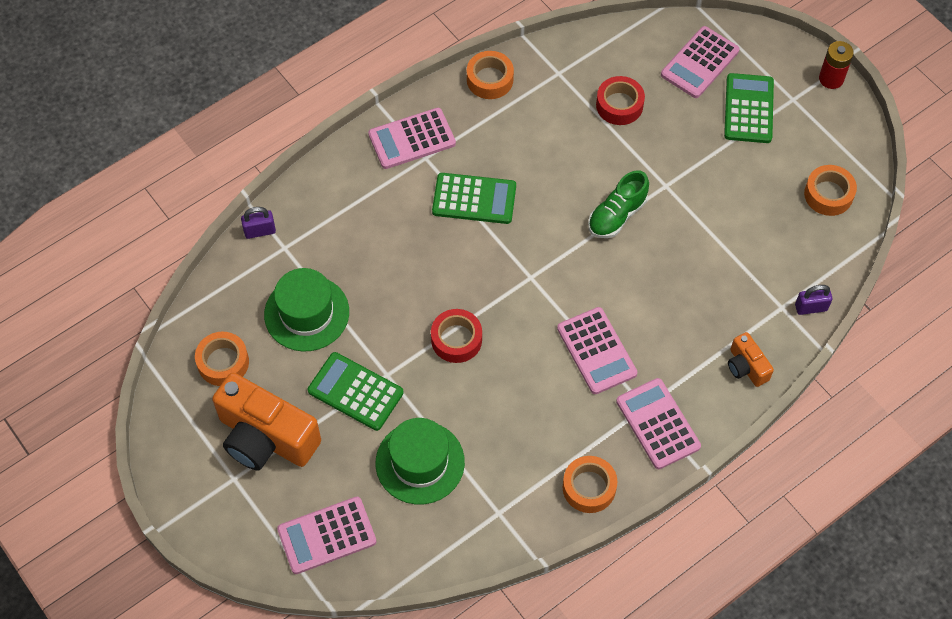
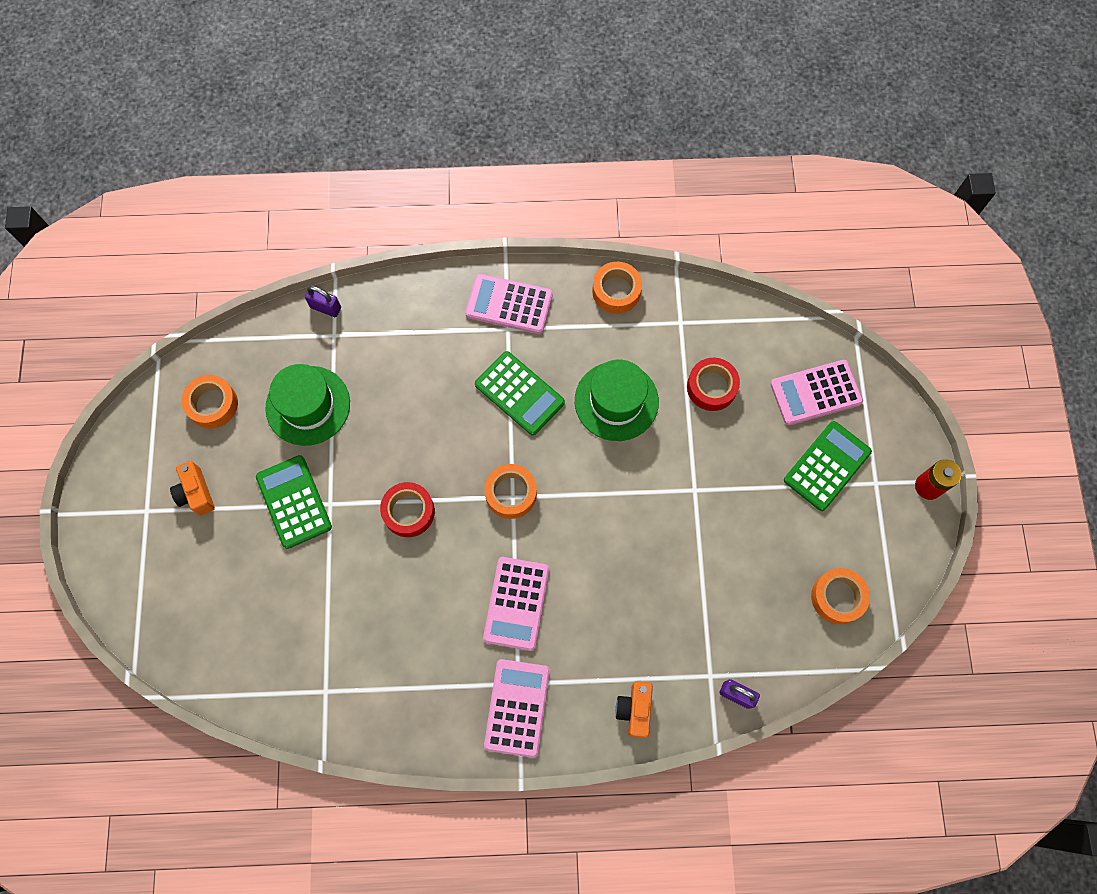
camera: 35 degrees right, 10 degrees up
(266, 437) = (196, 493): orange camera -> orange camera, size x0.48
(327, 536) = (178, 612): pink calculator -> none
(420, 462) = (297, 601): green hat -> green hat (616, 401)
(589, 487) = (415, 723): orange tape -> orange tape (511, 493)
(617, 215) = (630, 489): green shoe -> none

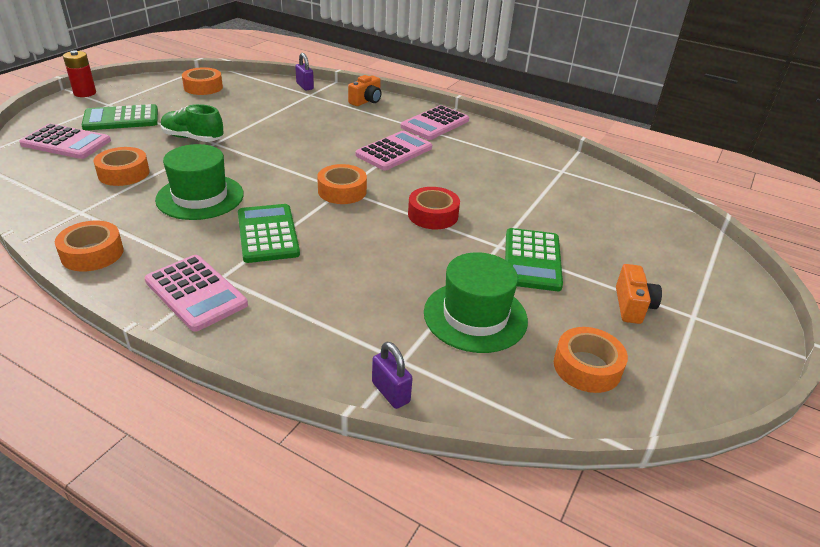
camera: 150 degrees left, 35 degrees down
(711, 387) = (124, 173): red tape -> orange tape
(722, 482) = (193, 138): none -> green shoe

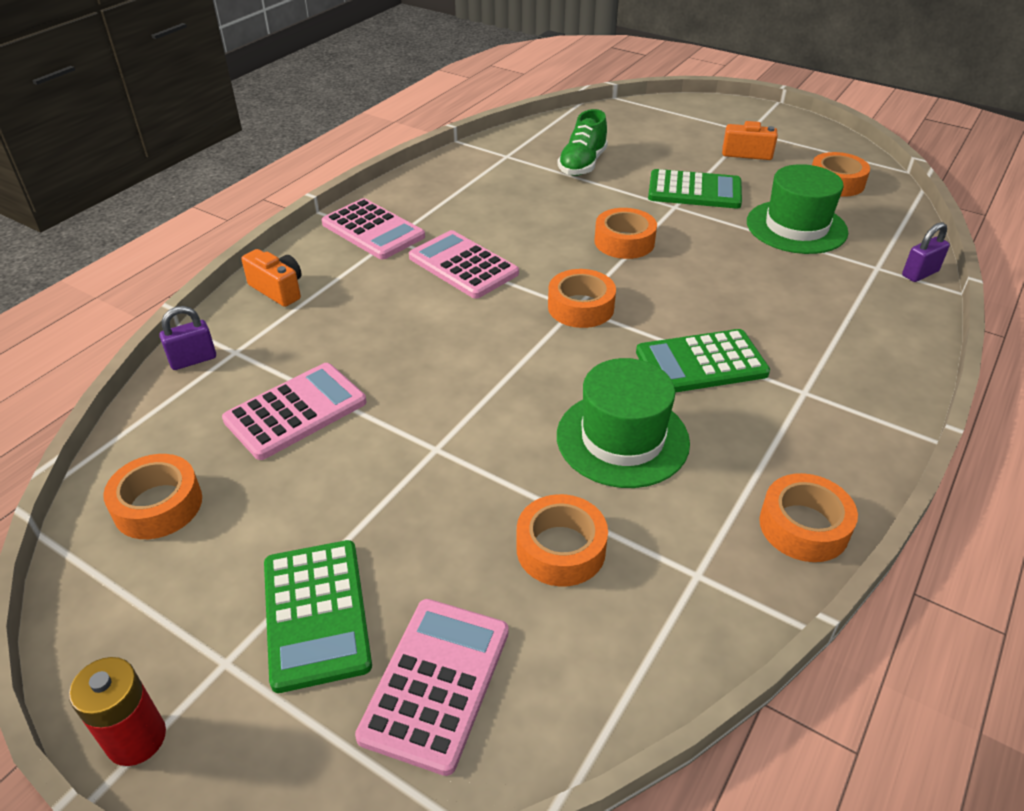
camera: 85 degrees left, 5 degrees up
(193, 138) = (417, 480): green shoe -> green shoe (582, 164)
(196, 293) = (843, 408): pink calculator -> pink calculator (295, 411)
(433, 215) = (624, 242): red tape -> orange tape

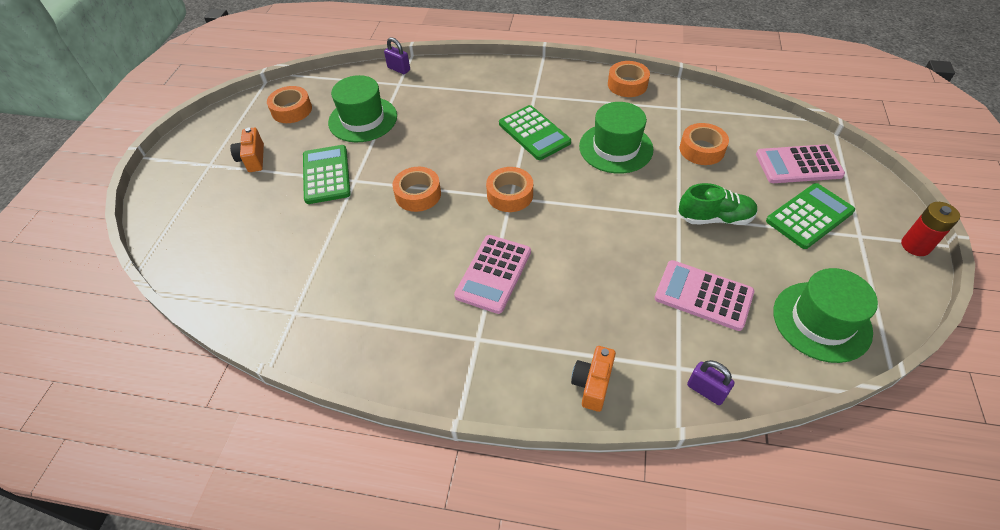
camera: 110 degrees left, 10 degrees up
(158, 505) = (821, 321): orange tape -> green hat
(373, 230) = (471, 359): pink calculator -> none
(582, 164) = (299, 251): green shoe -> green shoe (714, 218)

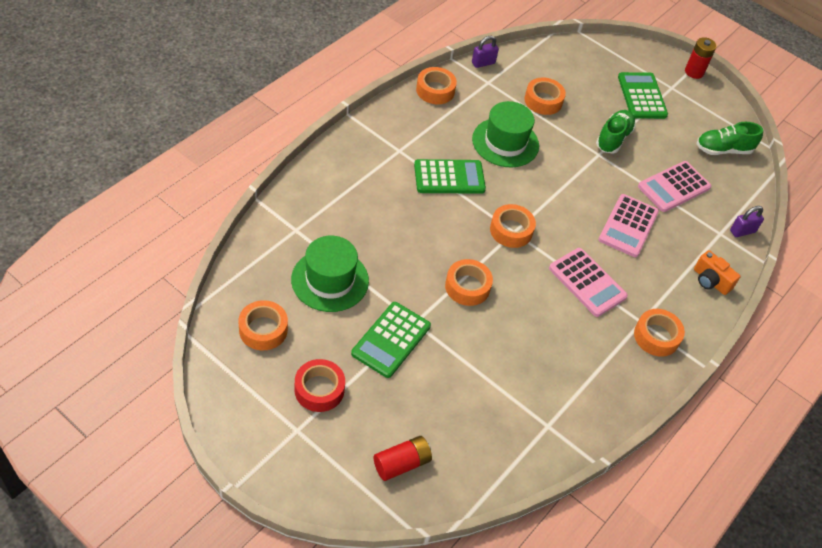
camera: 70 degrees left, 0 degrees up
(204, 232) = (402, 464): none -> red battery
(253, 159) = (319, 389): orange camera -> red tape
(326, 175) = (391, 340): green calculator -> green calculator turned 75 degrees counterclockwise
(399, 69) = (271, 219): purple padlock -> purple padlock (483, 63)
(467, 360) = (656, 336): none -> orange tape
(798, 165) = (594, 68): pink calculator -> pink calculator (628, 226)
(821, 321) = (723, 150): green hat -> green shoe

